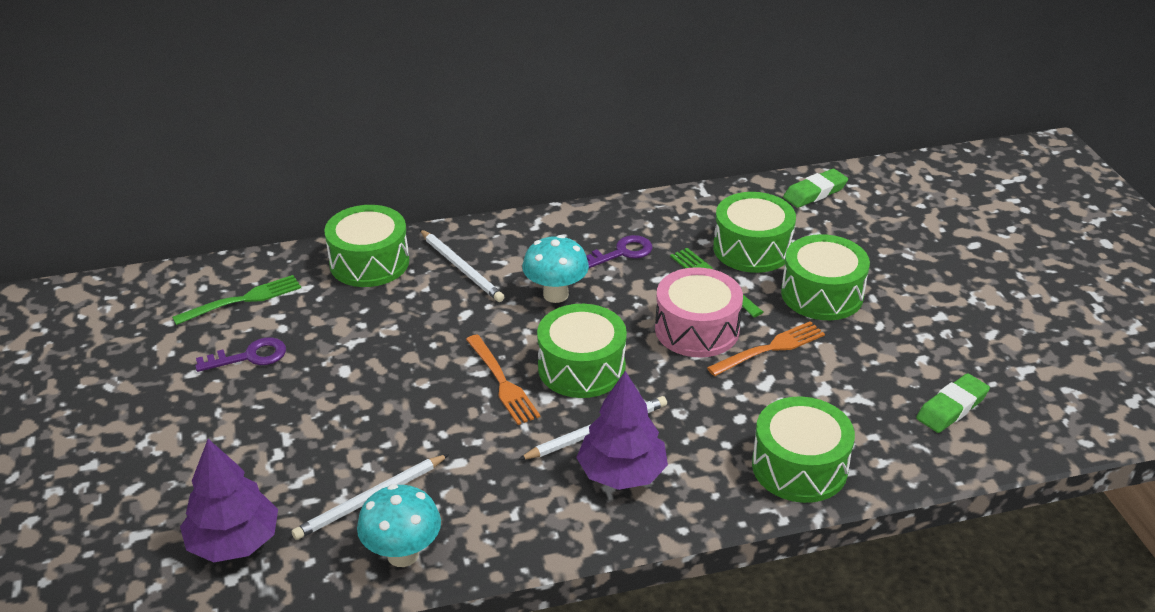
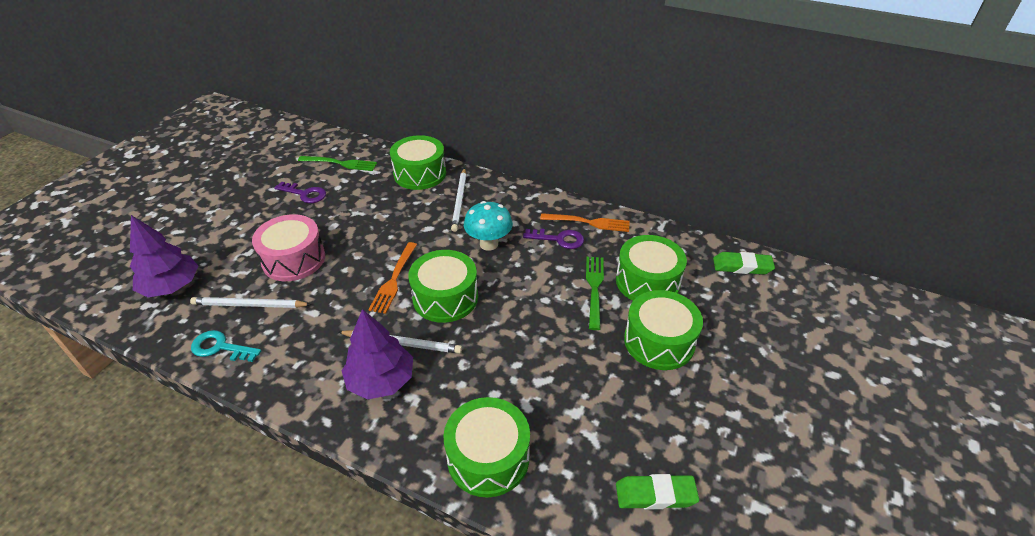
camera: 40 degrees right, 5 degrees up
(403, 554) = (220, 347): turquoise mushroom -> turquoise key
(697, 329) = (543, 315): pink drum -> pink drum (294, 259)
(770, 349) = (574, 358): orange fork -> orange fork (588, 222)

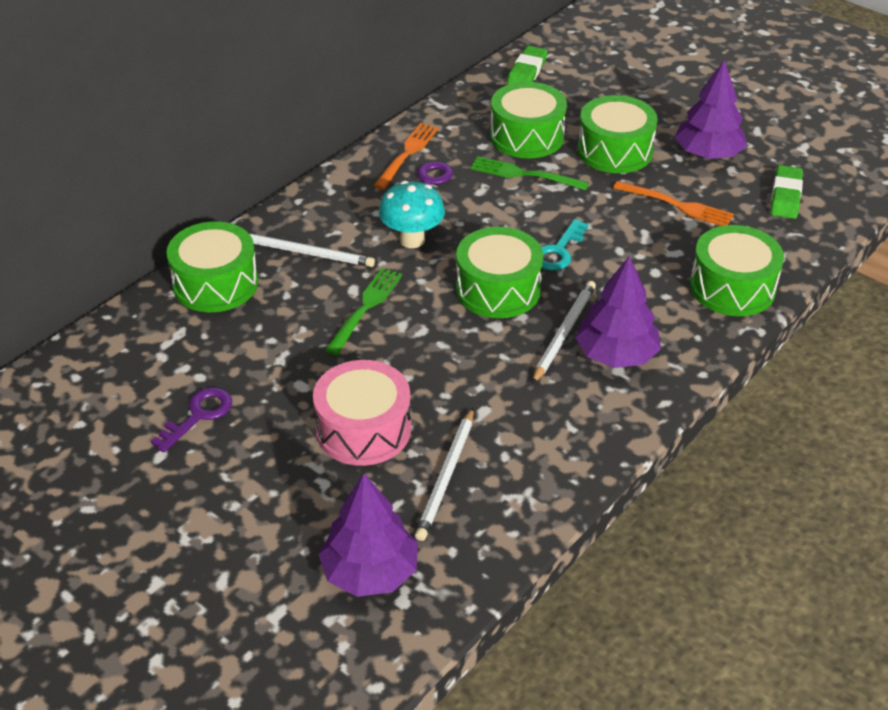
camera: 75 degrees left, 0 degrees up
(220, 347) = (521, 504): turquoise key -> turquoise key (558, 251)
(340, 163) = (131, 370): green fork -> green fork (365, 308)
(394, 279) = (447, 331): orange fork -> orange fork (677, 205)
(694, 415) = (708, 154): none -> purple tree

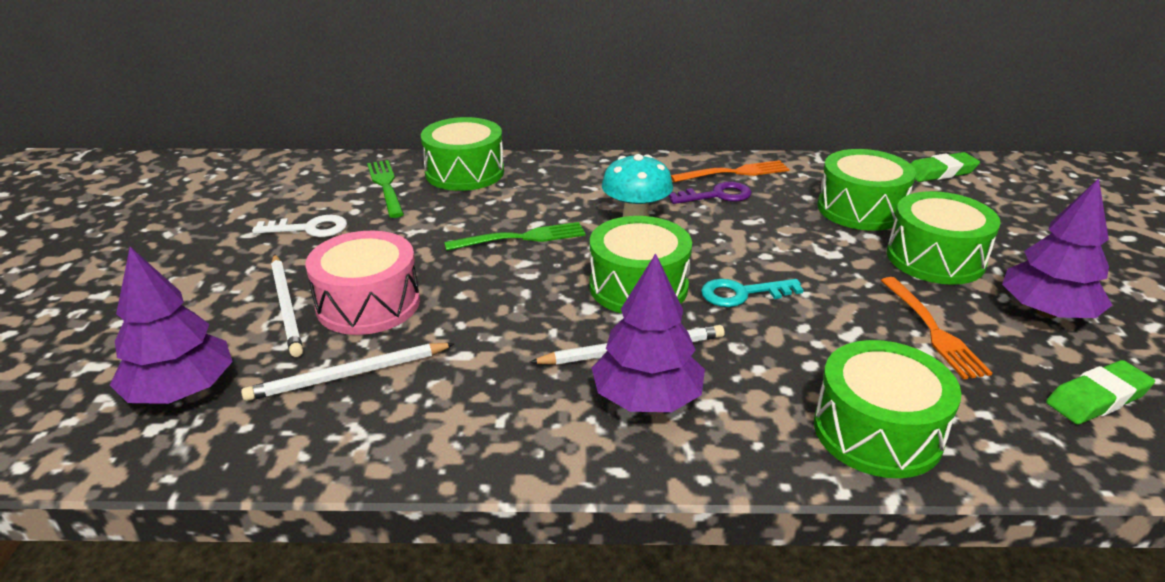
camera: 50 degrees right, 10 degrees down
(198, 415) = (309, 229): purple key -> white key
(306, 253) = (550, 187): white pencil -> white pencil (286, 307)
(524, 174) = (810, 230): green fork -> green fork (386, 186)

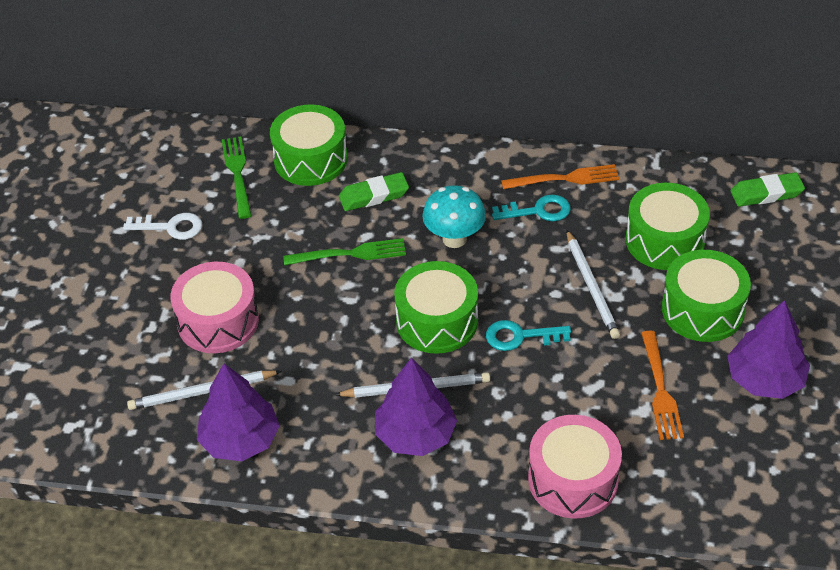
camera: 10 degrees right, 15 degrees up
(181, 391) = (84, 395): purple tree -> purple tree (240, 440)
(286, 307) = (155, 318): white pencil -> white pencil (591, 287)
(717, 195) = (538, 211): purple key -> turquoise key
(877, 431) = (573, 479): green drum -> pink drum
(1097, 398) = (752, 467): green eraser -> green eraser (374, 196)

